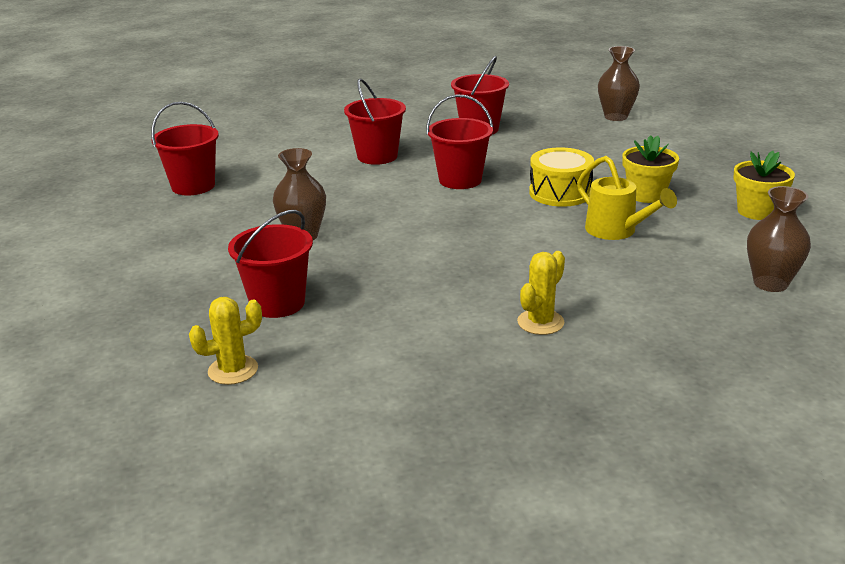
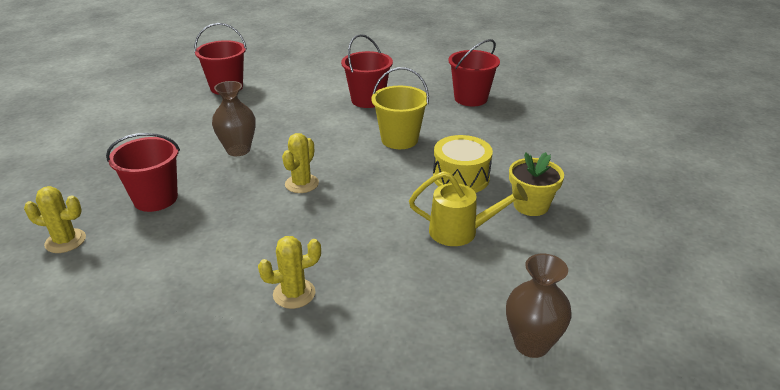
camera: 30 degrees right, 5 degrees up
(417, 242) = (302, 184): none -> yellow cactus
(460, 180) = (399, 139): red bucket -> yellow bucket
(616, 117) = (599, 119): brown vase -> none
(616, 231) = (460, 232): yellow watering can -> yellow watering can turned 75 degrees counterclockwise
(757, 211) = (614, 260): yellow flower pot -> none

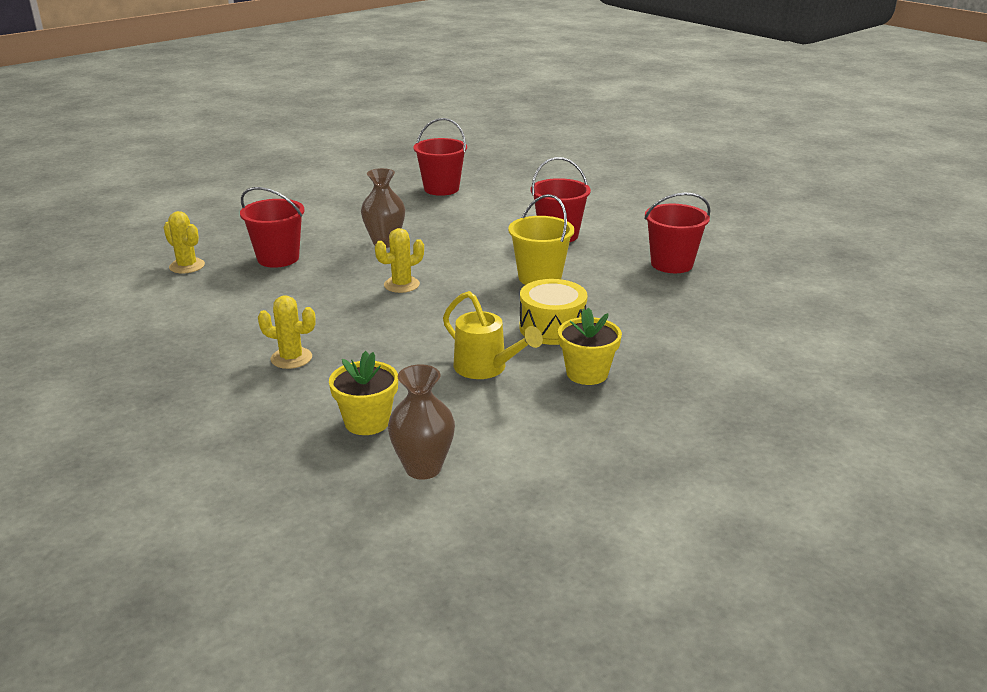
camera: 35 degrees right, 5 degrees down
(436, 324) = (367, 422): none -> yellow flower pot

